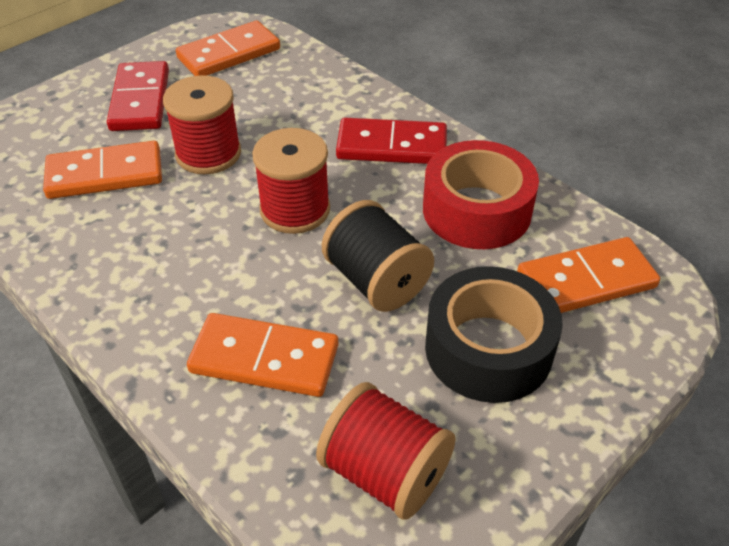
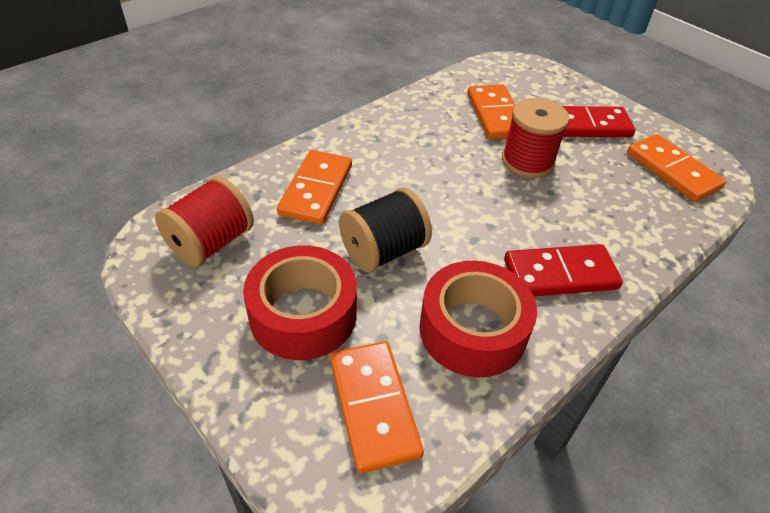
camera: 90 degrees right, 0 degrees up
(295, 210) = (465, 207): red spool -> none
(392, 146) = (560, 274): red domino -> red domino turned 75 degrees clockwise
(488, 349) = (303, 314): black tape -> red tape

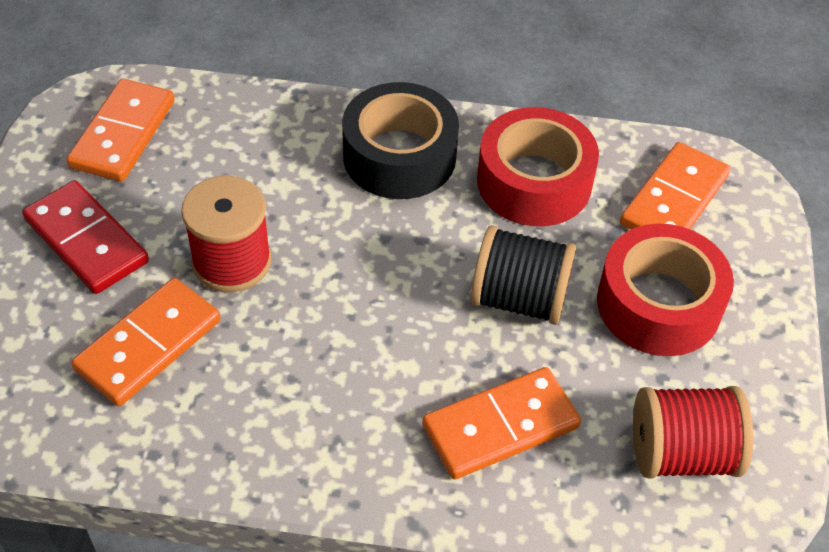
camera: 130 degrees left, 5 degrees up
(560, 274) = (399, 156): red domino -> black tape

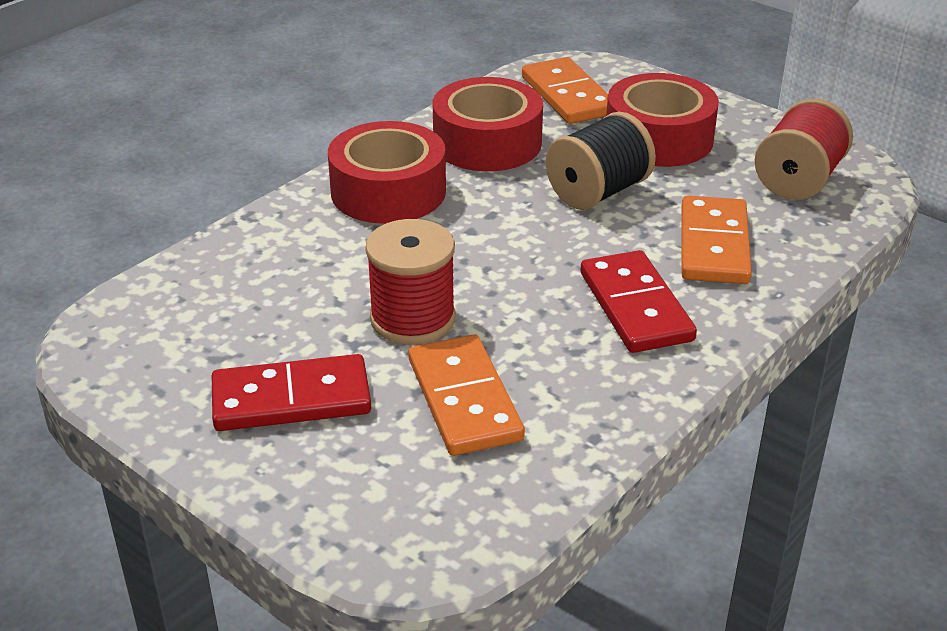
camera: 55 degrees left, 15 degrees down
(123, 134) = (174, 331): orange domino -> none
(354, 405) = (635, 307): none -> red domino
(399, 156) = (388, 191): black tape -> red tape

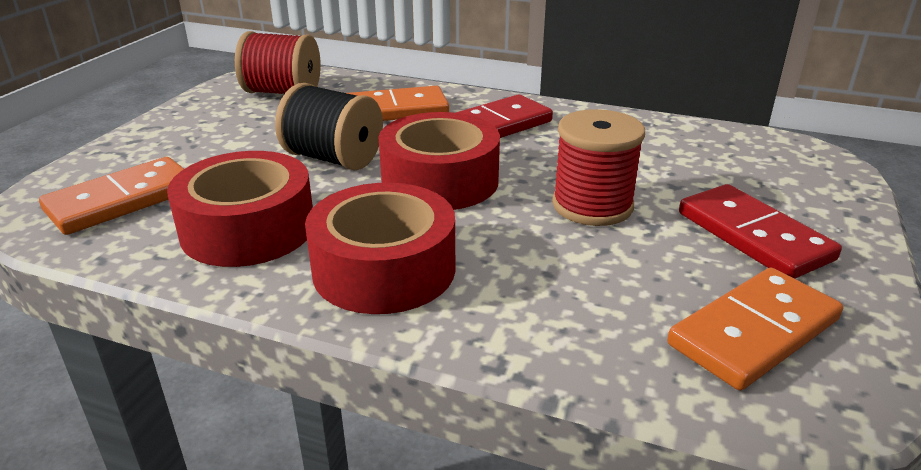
camera: 110 degrees left, 5 degrees down
(464, 400) = (663, 166): orange domino -> orange domino (753, 332)
(658, 138) = (221, 145): red tape -> red tape (440, 180)

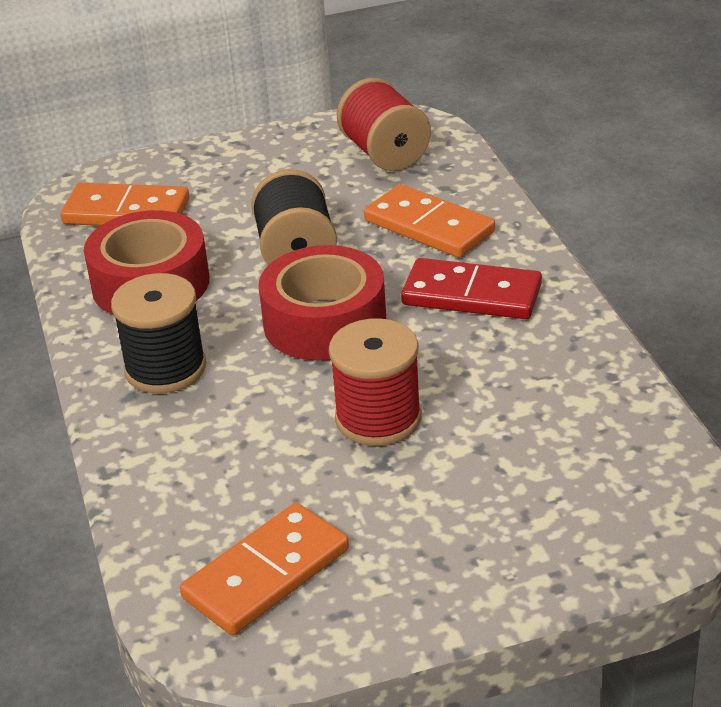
camera: 55 degrees right, 5 degrees up
(384, 269) = (165, 368): red tape -> black spool
(753, 236) = (429, 527): red domino -> none
(753, 332) = (266, 573): orange domino -> orange domino turned 60 degrees counterclockwise

